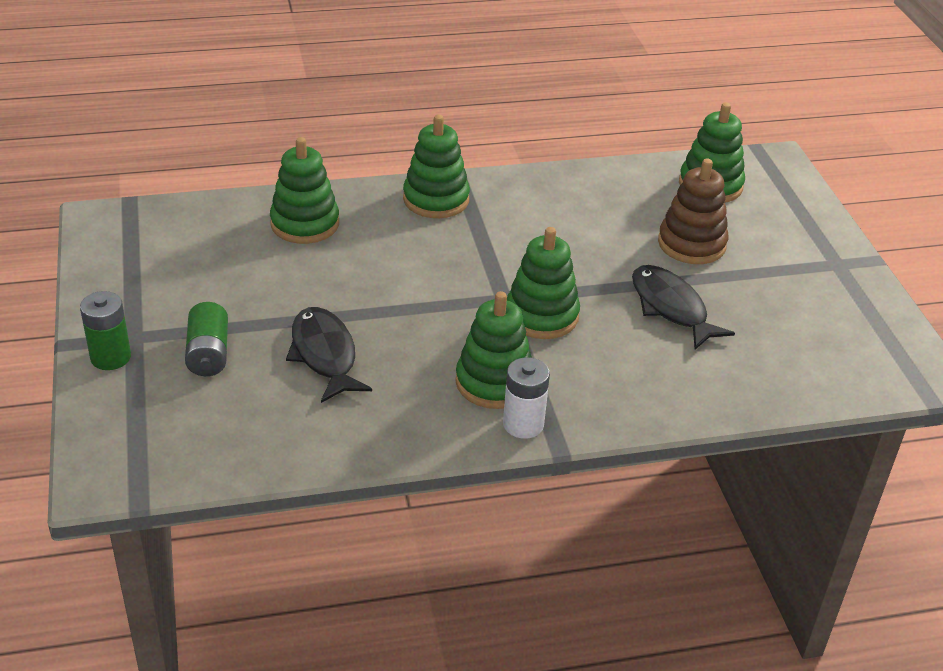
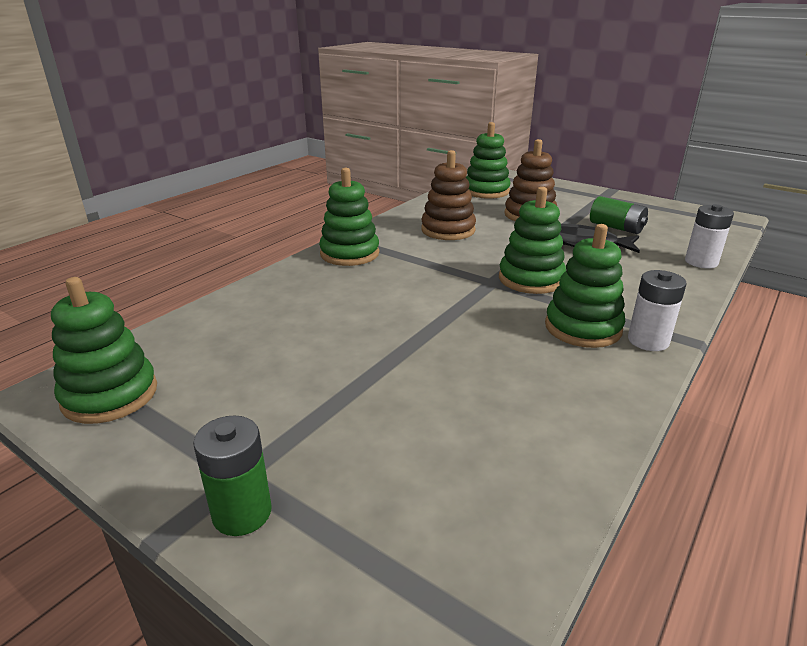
camera: 40 degrees left, 10 degrees down
(208, 353) = (345, 441): green battery -> green battery (616, 227)
(305, 224) = (275, 306): green stacking toy -> green stacking toy (110, 395)
(324, 355) = (445, 379): black fish -> none
(569, 219) = (448, 230): none -> brown stacking toy
(749, 397) = (701, 262): none -> white battery

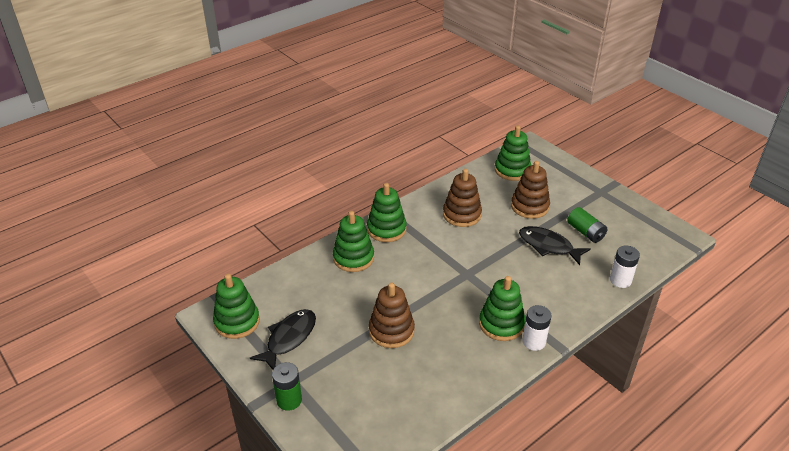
camera: 15 degrees right, 10 degrees up
(221, 403) = (289, 338): none -> black fish
(411, 363) = (391, 331): none -> brown stacking toy
(530, 279) = (493, 276): green stacking toy -> green stacking toy (353, 258)

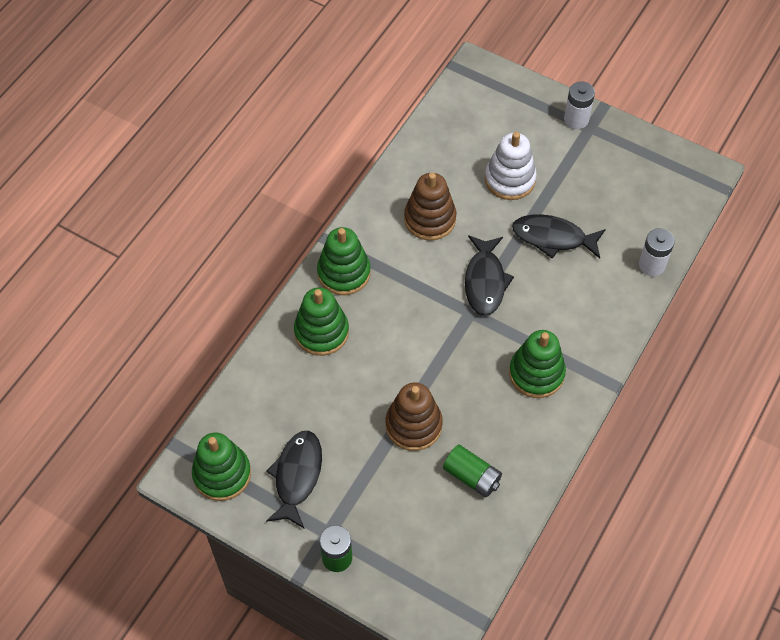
camera: 20 degrees left, 20 degrees up
(486, 259) = (485, 281): none -> black fish
(512, 170) = (467, 122): green stacking toy -> none
(529, 206) = (510, 179): brown stacking toy -> white stacking toy
(534, 341) = (581, 386): white battery -> white battery (576, 119)
(585, 232) = (590, 202): green battery -> green battery (472, 476)

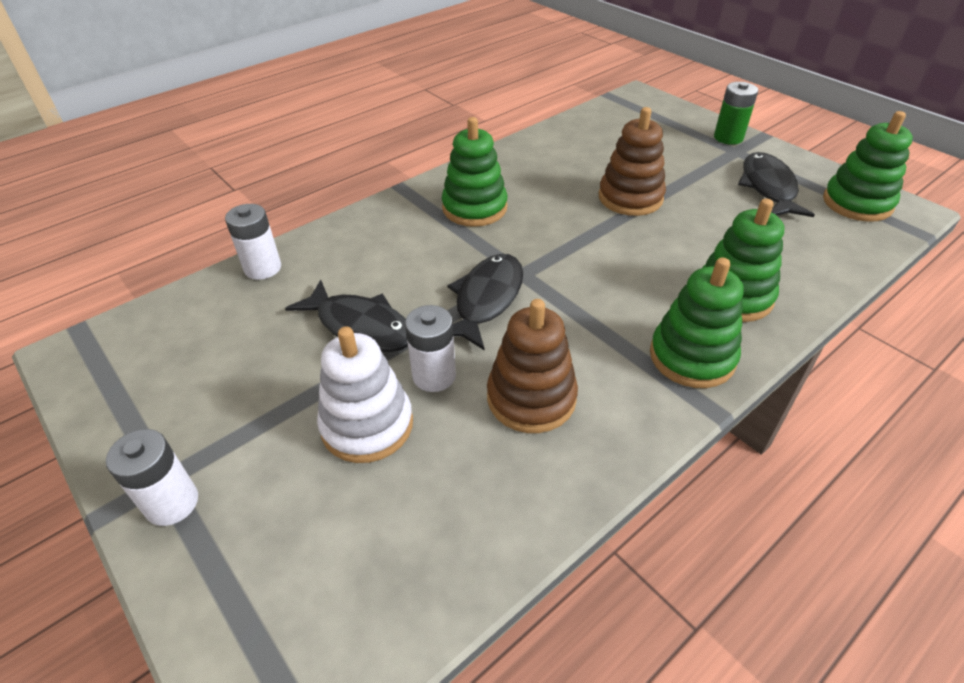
camera: 160 degrees left, 15 degrees down
(297, 476) = (768, 187): black fish -> black fish turned 150 degrees clockwise
(472, 476) = (582, 157): green battery -> none
(490, 217) = (434, 376): none -> white battery

